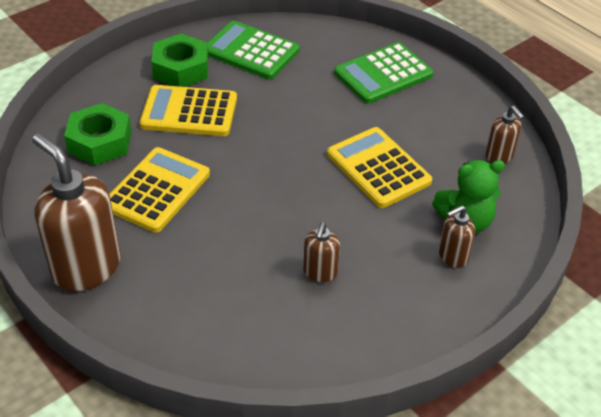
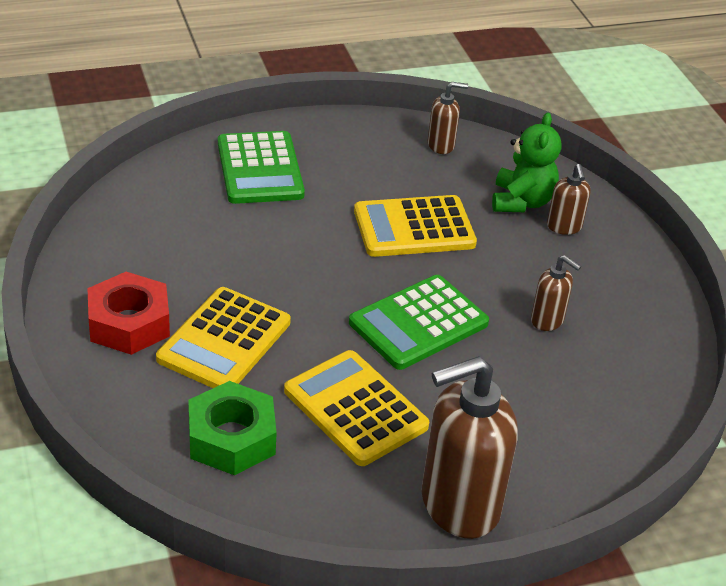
camera: 70 degrees left, 5 degrees down
(181, 69) = (129, 323): green nut -> red nut
(251, 51) = (139, 253): green calculator -> green calculator (418, 323)

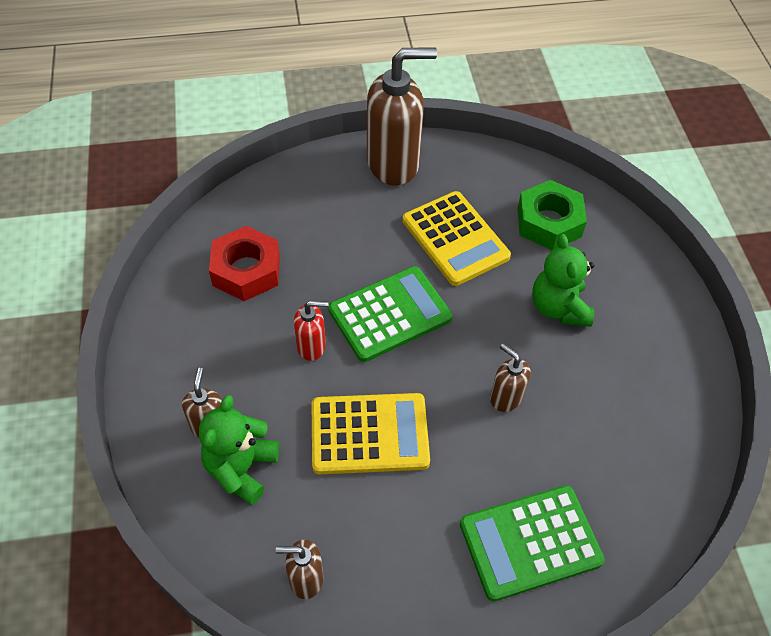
camera: 170 degrees left, 15 degrees up
(129, 323) = (641, 331): red nut -> red nut (246, 270)
(224, 341) = (558, 307): yellow calculator -> green teddy bear
(260, 169) = (530, 542): green calculator -> green calculator turned 105 degrees counterclockwise
(493, 290) = (311, 346): none -> red soap dispenser
(547, 320) = (273, 309): brown soap dispenser -> brown soap dispenser (505, 397)

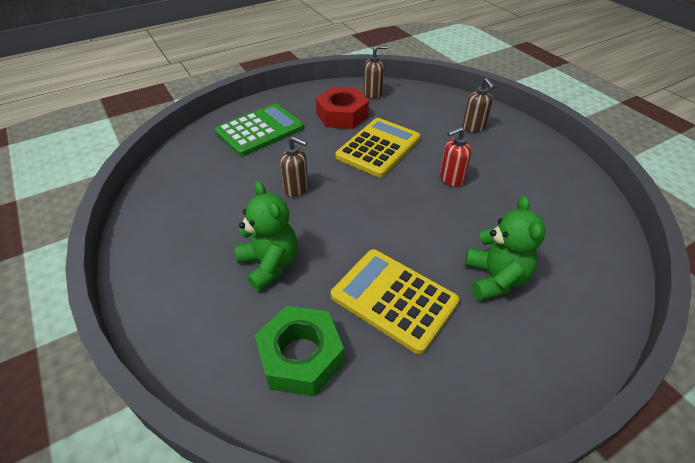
camera: 160 degrees right, 10 degrees down
(241, 468) = (439, 117): green teddy bear -> green teddy bear (495, 278)
(246, 270) = (545, 211): red nut -> red nut (342, 115)
(369, 434) = (378, 148): yellow calculator -> yellow calculator turned 150 degrees clockwise
(390, 314) = (411, 215): green calculator -> none
(393, 164) = (517, 371): brown soap dispenser -> none

